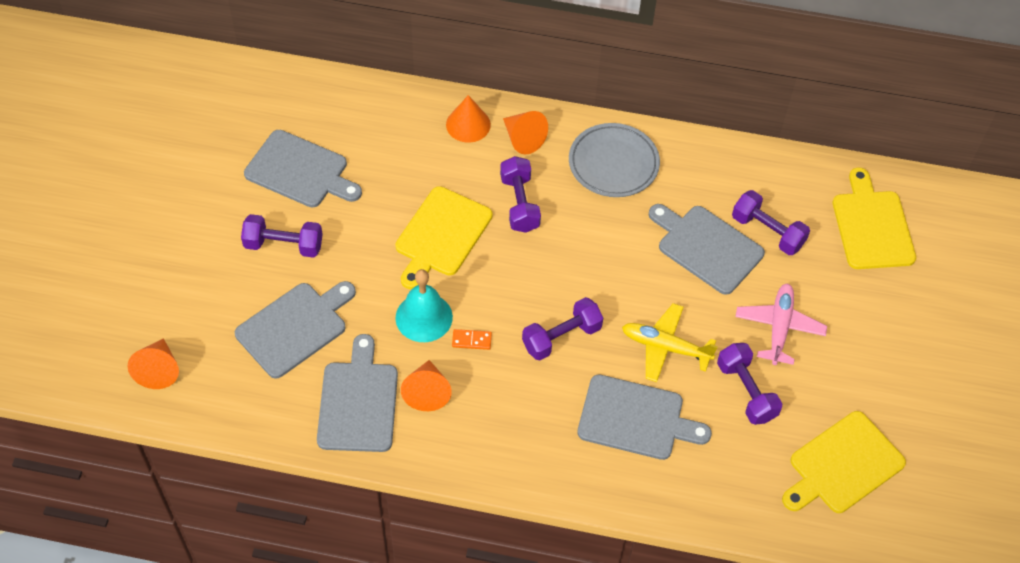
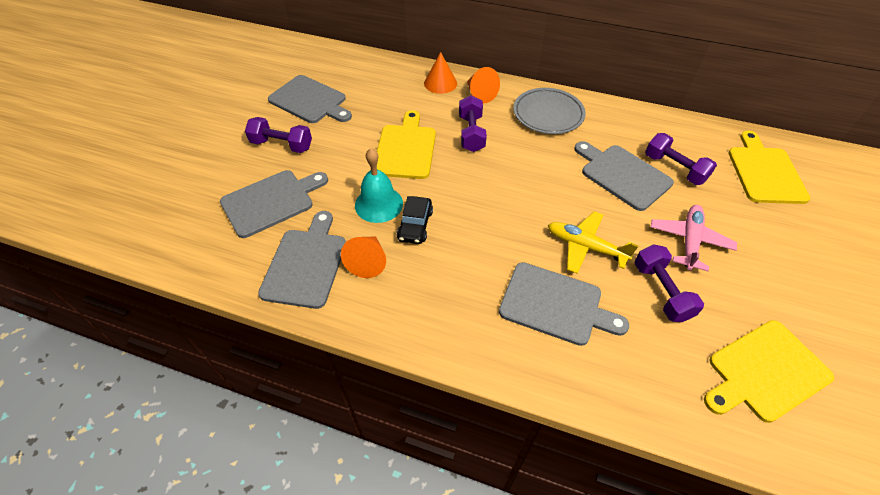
camera: 10 degrees right, 5 degrees down
(158, 370) = (149, 222): orange cone -> none
(441, 235) = (406, 149): yellow cutting board -> yellow cutting board turned 150 degrees clockwise
(471, 340) = (415, 225): orange domino -> black car
(561, 337) = (493, 230): purple dumbbell -> none

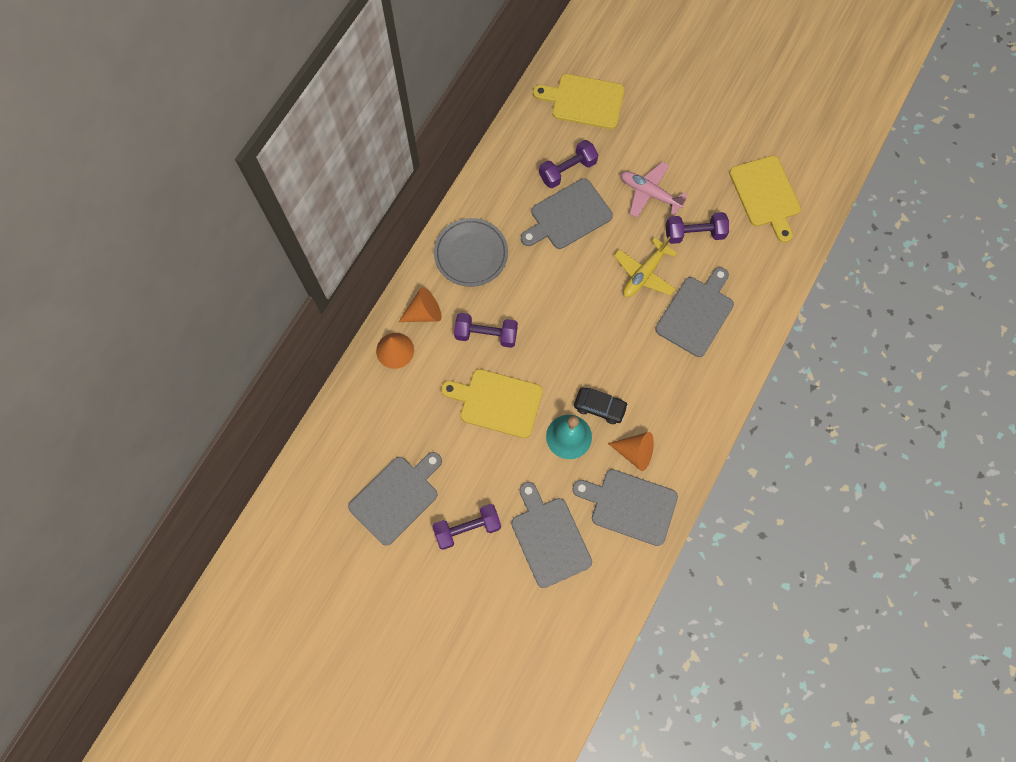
camera: 80 degrees left, 20 degrees up
(282, 145) = (467, 528): purple dumbbell -> purple dumbbell turned 45 degrees clockwise

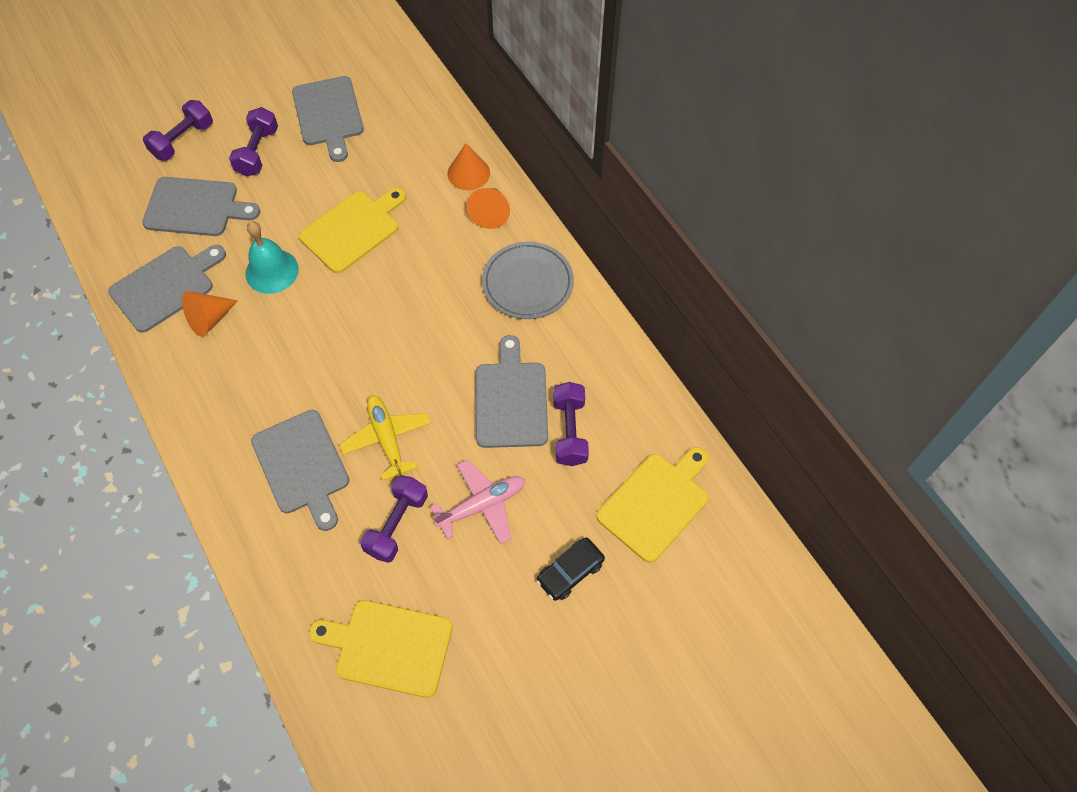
camera: 120 degrees right, 10 degrees down
(486, 335) = (428, 254): purple dumbbell -> purple dumbbell (183, 140)
(600, 407) = (278, 313): black car -> black car (570, 572)

